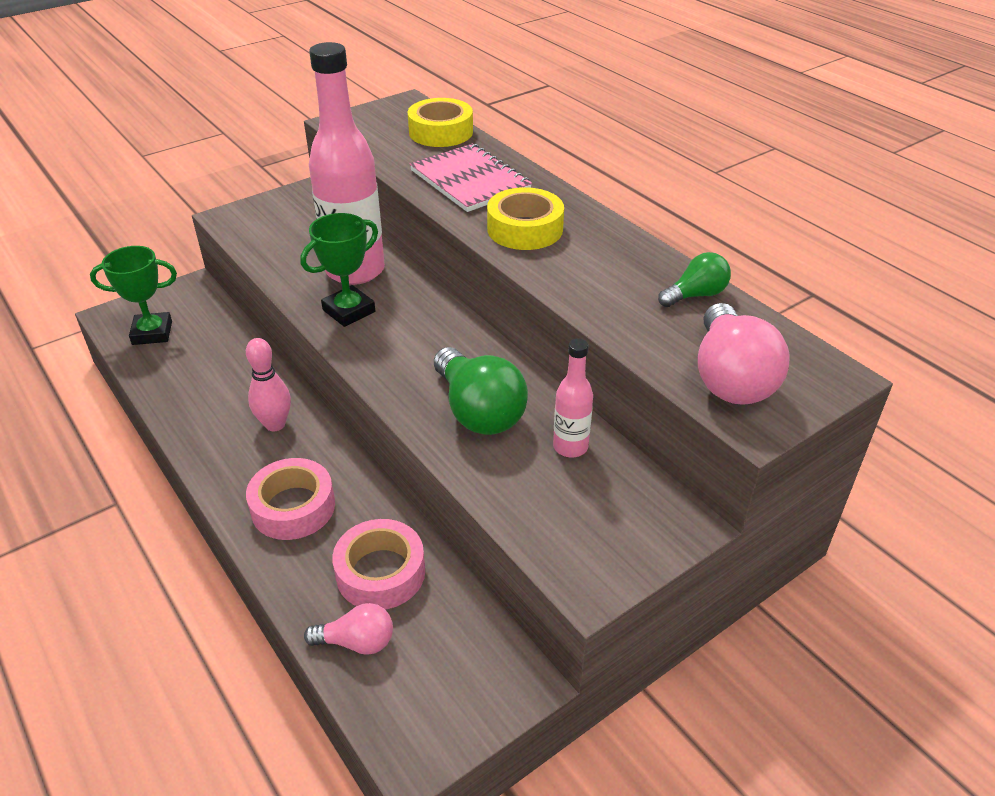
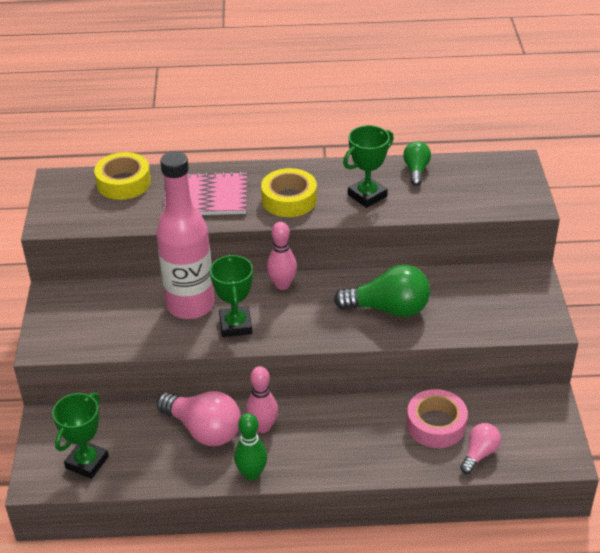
camera: 55 degrees left, 0 degrees up
(199, 447) = (252, 474): none -> green bowling pin
(293, 507) = (351, 444): pink tape -> none
(444, 315) = (282, 285): none -> pink bowling pin
(570, 447) = (448, 287): pink bottle -> none
(597, 277) = (367, 195): none -> green trophy
(730, 378) = (492, 194): pink light bulb -> pink light bulb (203, 430)

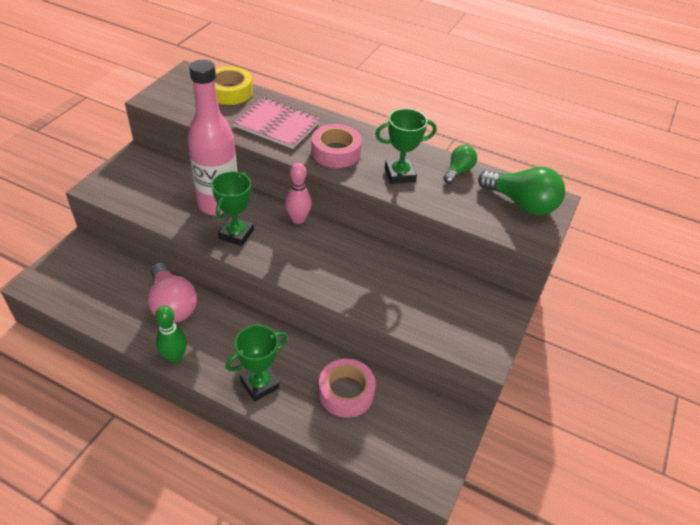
camera: 25 degrees right, 5 degrees up
(87, 462) = (76, 287): green trophy -> green trophy (259, 384)
(263, 427) = (214, 324): pink bowling pin -> none
(289, 199) = (336, 152): yellow tape -> pink tape
(388, 309) = (362, 276): green light bulb -> green light bulb (521, 203)
(479, 454) = (361, 437): pink light bulb -> none

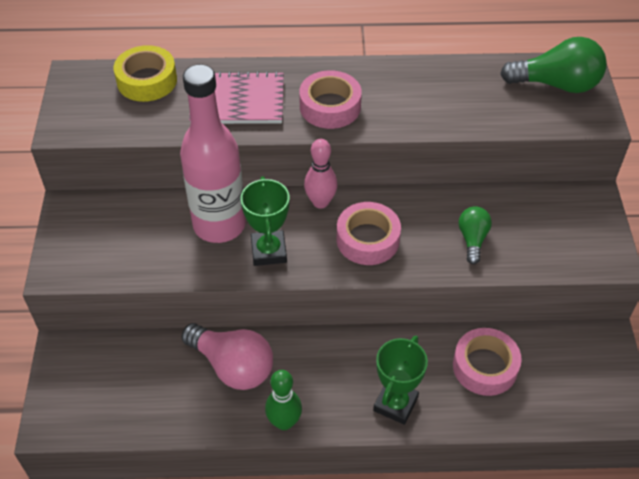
camera: 25 degrees left, 5 degrees up
(310, 257) = (368, 239): none -> pink tape
(400, 174) = (416, 104): green trophy -> none
(458, 171) = (470, 74): green light bulb -> green light bulb (472, 239)

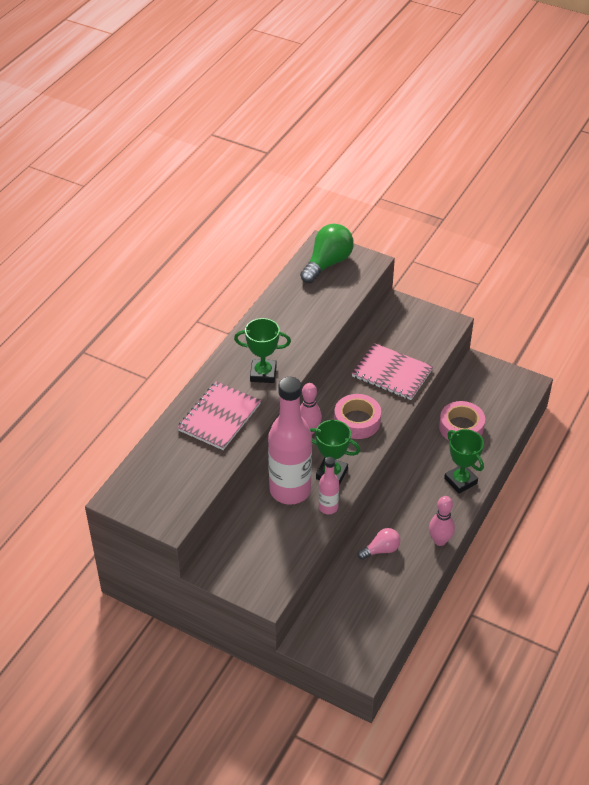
camera: 60 degrees left, 5 degrees down
(147, 80) = (157, 458): yellow tape -> none
(216, 270) = (328, 507): none -> pink bottle
(232, 366) = (381, 550): pink light bulb -> pink light bulb, size x0.57
(284, 422) = (440, 540): green bowling pin -> pink bowling pin
(330, 107) = (263, 373): pink tape -> green trophy
(472, 239) = (392, 373): green light bulb -> pink notebook

